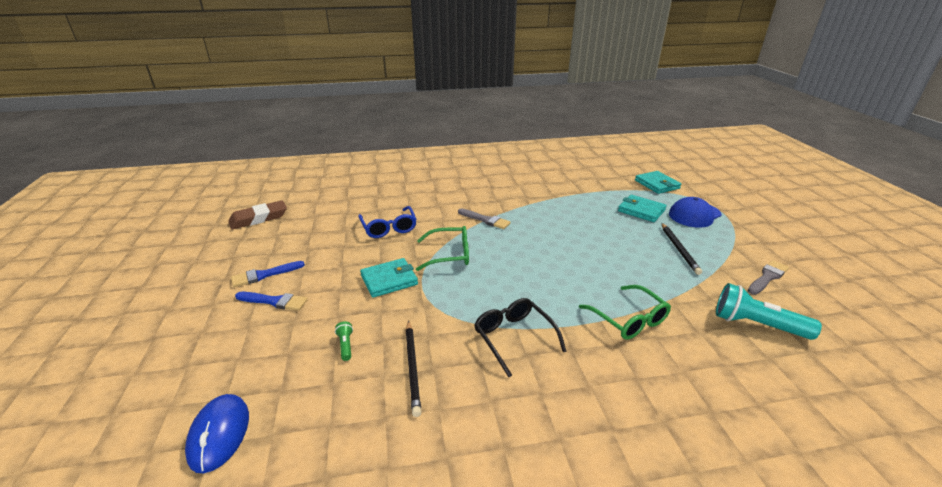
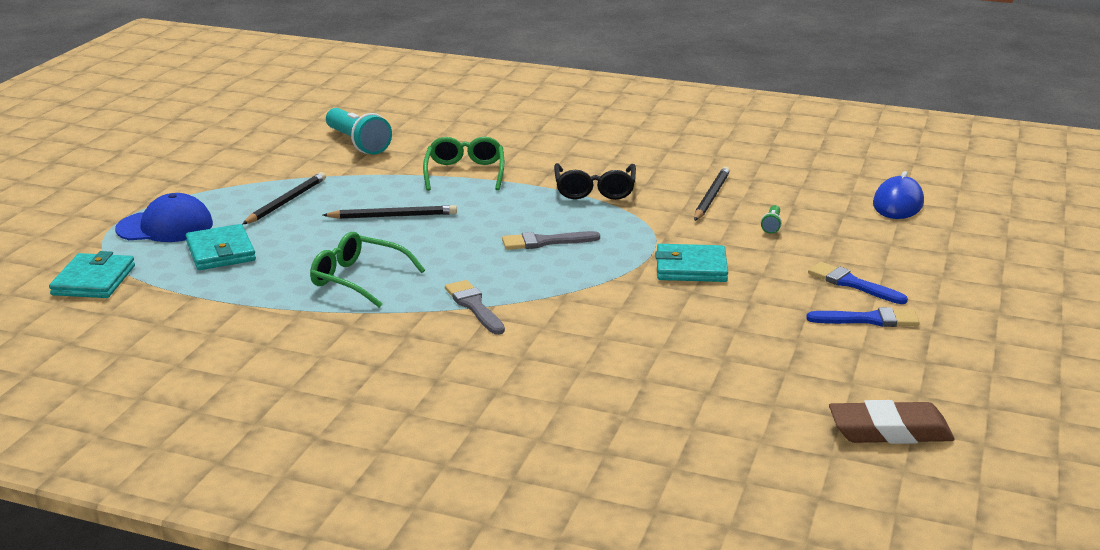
camera: 150 degrees left, 5 degrees down
(389, 228) = (645, 339): blue glasses -> none
(449, 254) = (584, 274): green glasses -> green glasses (358, 279)
(606, 260) = (393, 216): none -> black pencil
(767, 277) = (259, 161): grey brush -> grey brush (545, 242)

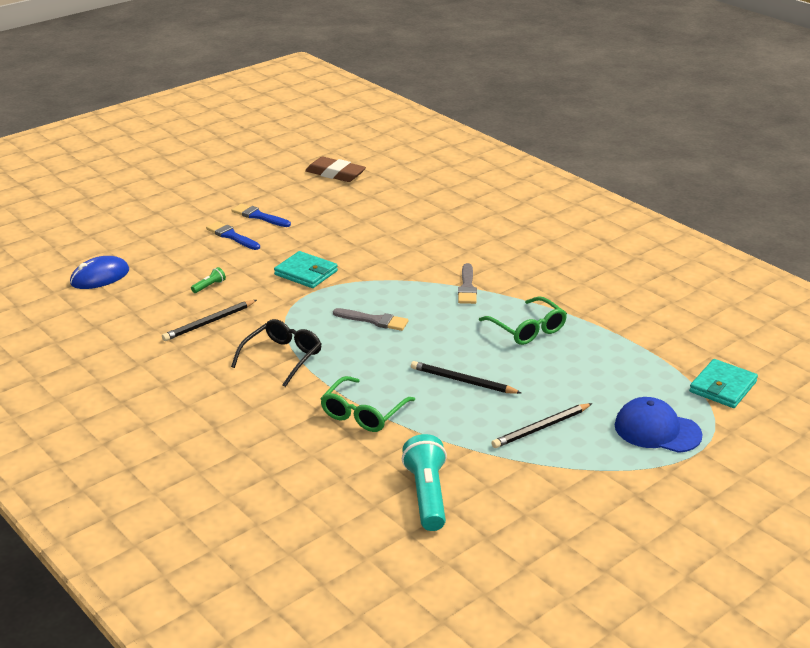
camera: 150 degrees left, 5 degrees up
(221, 252) = (617, 386): turquoise wallet -> none
(852, 284) = (231, 236): blue brush -> blue brush turned 150 degrees clockwise

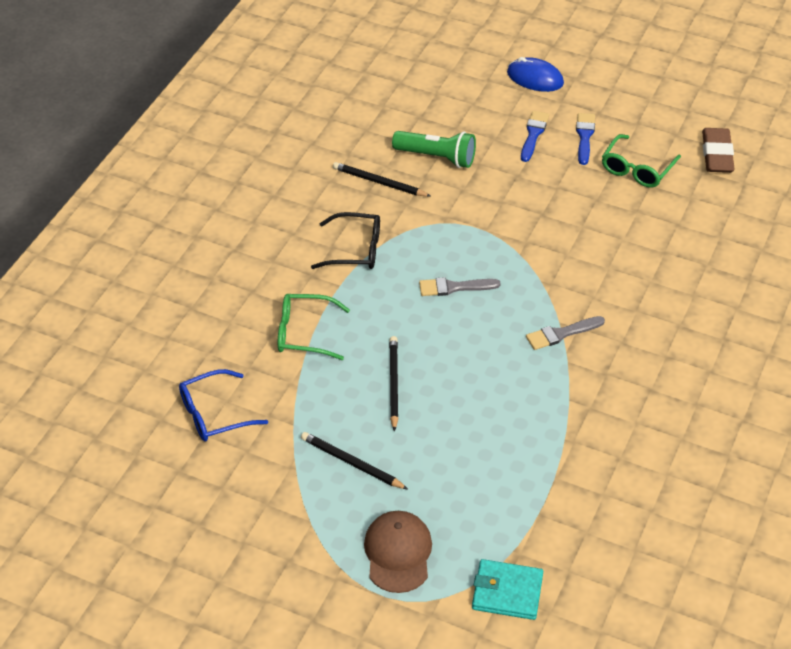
camera: 65 degrees right, 15 degrees up
(100, 277) = (405, 86): blue mouse -> blue mouse (535, 78)
(209, 286) = (437, 157): green flashlight -> green flashlight, size x2.24
(306, 273) = (504, 210): turquoise wallet -> none
(374, 320) = (454, 287): grey brush -> grey brush turned 90 degrees clockwise
(427, 495) = (214, 414): turquoise flashlight -> blue glasses
(527, 329) = (514, 404): green glasses -> green glasses (637, 169)
(657, 430) = (398, 553): blue cap -> brown cap

